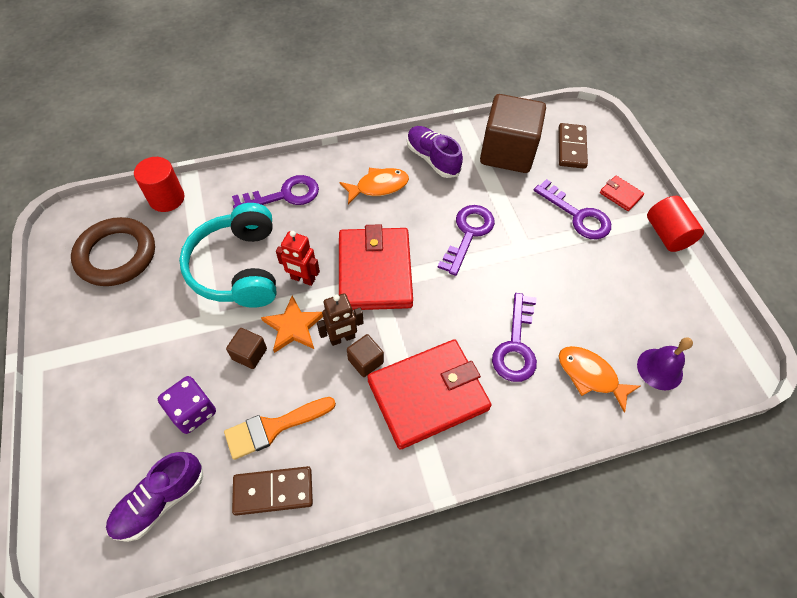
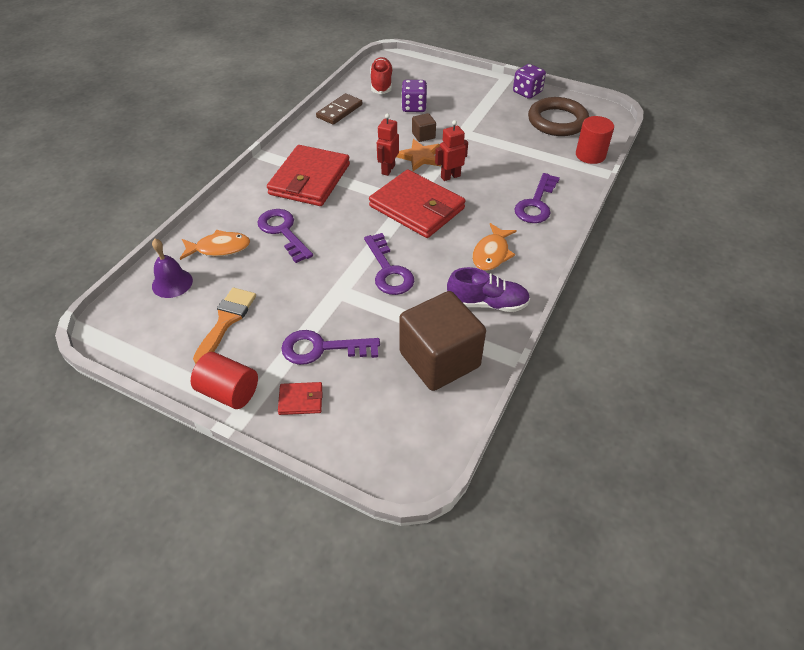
camera: 135 degrees right, 10 degrees down
(63, 318) = (527, 92): none -> purple dice
(160, 500) = (381, 84): purple shoe -> red shoe
(238, 268) = (492, 157): turquoise headphones -> none
(273, 427) = (370, 124): orange brush -> orange brush (226, 320)
(342, 338) = (388, 169): brown robot -> red robot
(365, 361) = (361, 170): brown cube -> none
(571, 148) = (391, 415): brown domino -> none

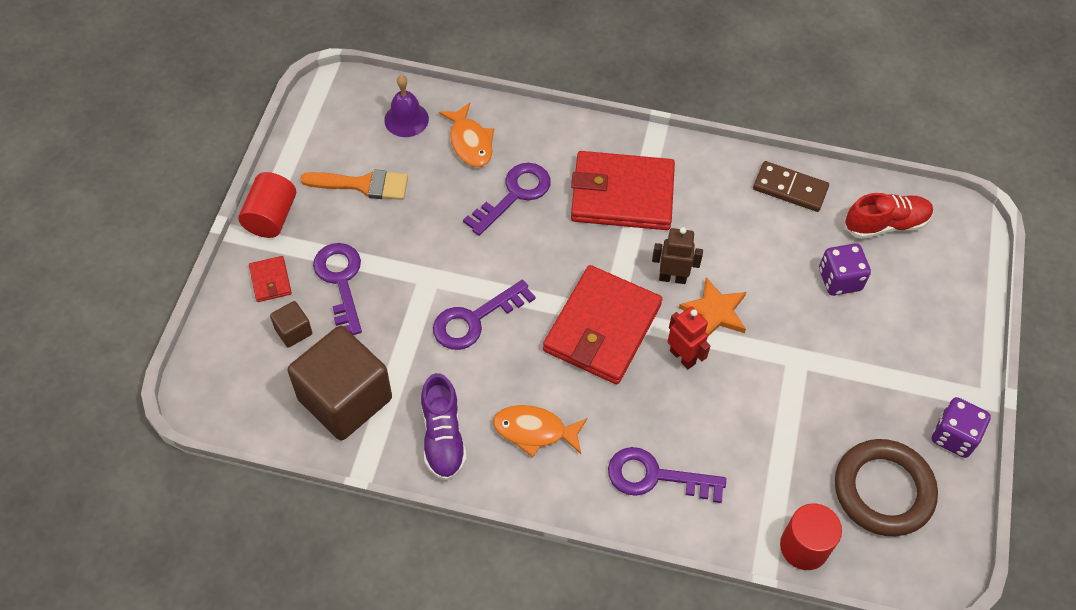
camera: 75 degrees right, 10 degrees up
(388, 169) = (672, 278): red robot -> brown robot
(423, 135) = (769, 306): brown cube -> brown cube (293, 331)

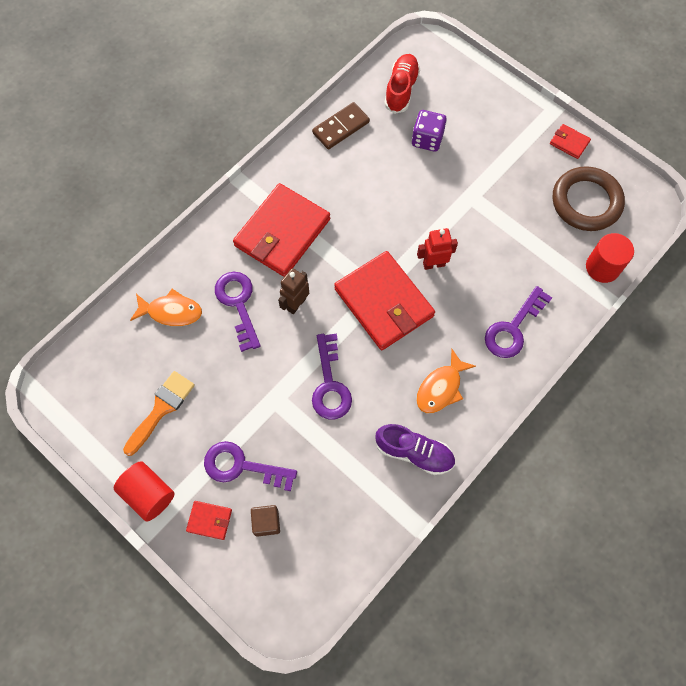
camera: 60 degrees left, 10 degrees up
(345, 399) = (347, 509): brown cube -> none
(406, 119) = (119, 347): purple bell -> none
(672, 278) = (369, 237): brown robot -> brown robot (296, 304)
(715, 311) = (410, 225): orange star -> none
(954, 436) = (569, 142): purple dice -> red wallet

